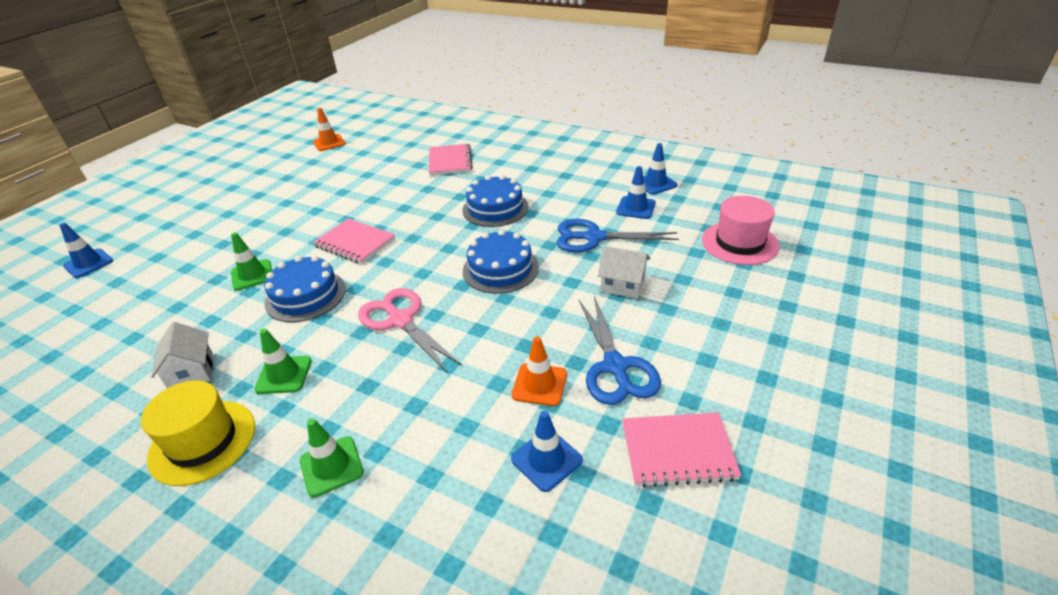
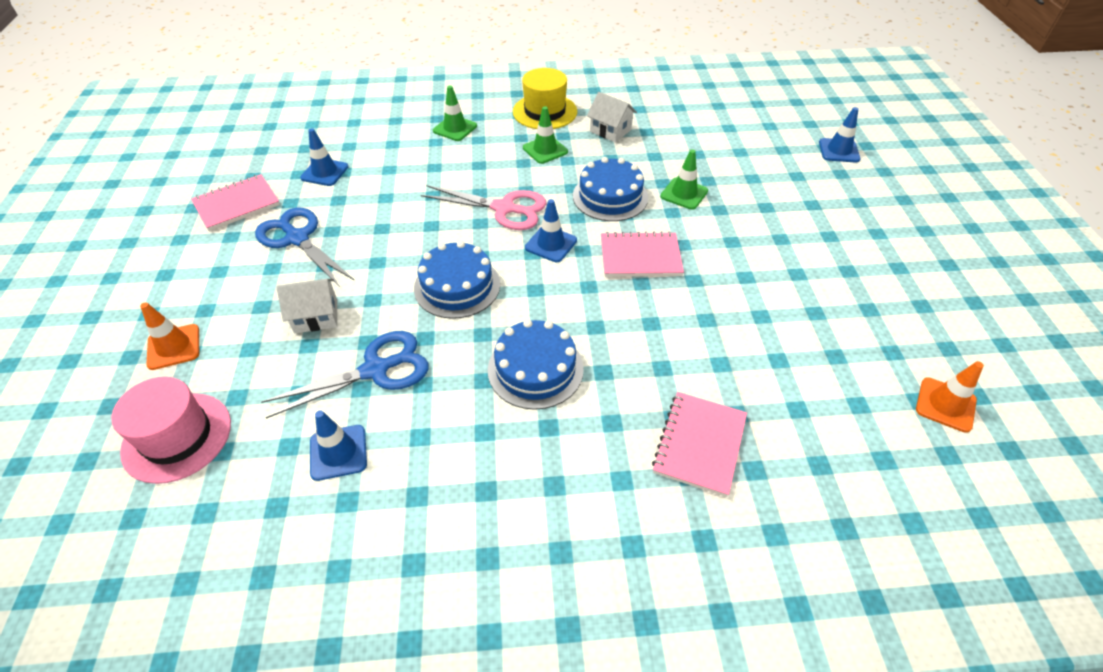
camera: 145 degrees right, 10 degrees up
(450, 161) = (699, 444): pink notebook -> pink notebook turned 60 degrees clockwise
(539, 384) = (353, 207): orange traffic cone -> orange traffic cone (174, 347)
(655, 183) = (322, 533): blue traffic cone -> blue traffic cone (551, 244)

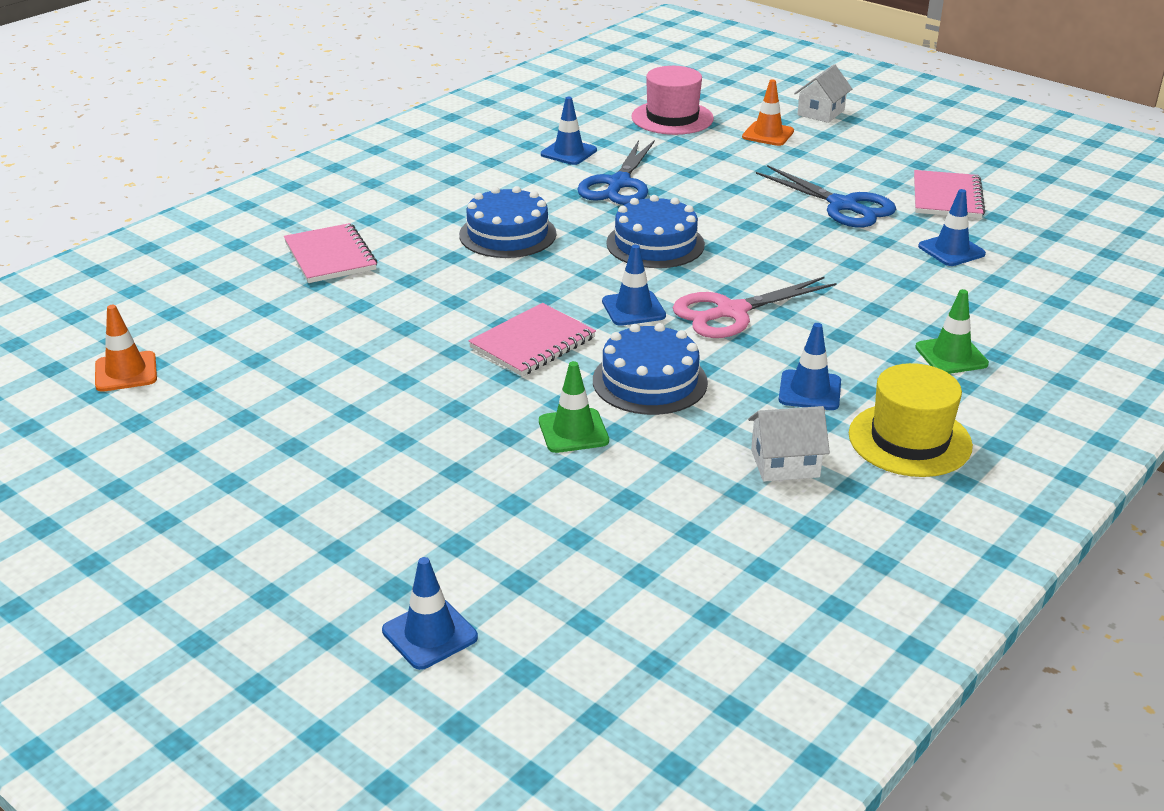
camera: 135 degrees right, 15 degrees down
(297, 238) = (843, 206): blue scissors -> blue scissors turned 45 degrees clockwise
(316, 316) = (718, 183): white house -> white house (821, 112)
(545, 150) = (809, 391): green traffic cone -> blue traffic cone

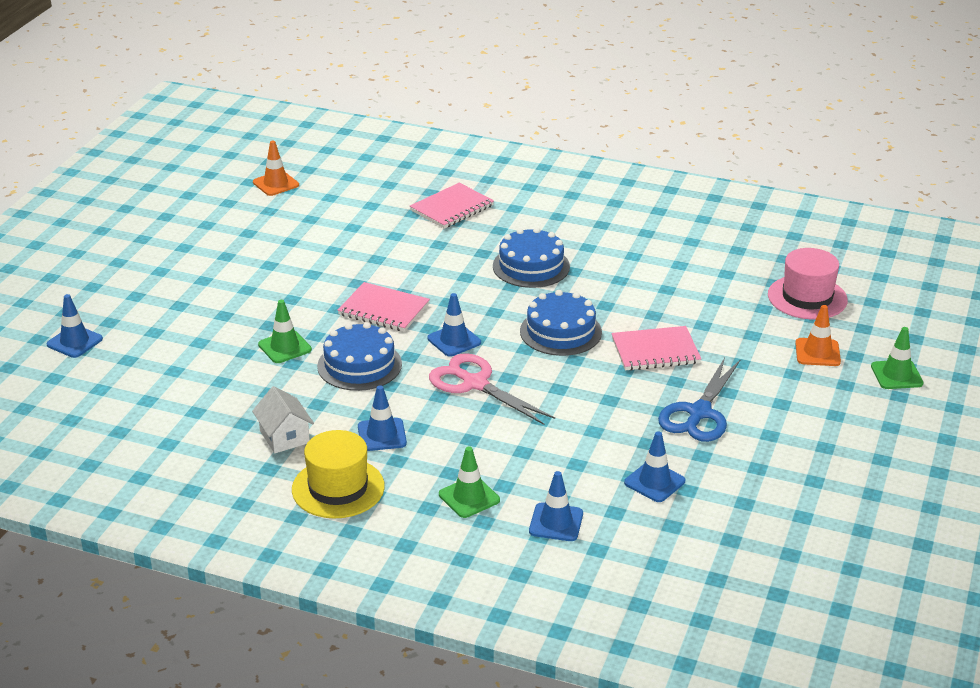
camera: 70 degrees right, 0 degrees up
(568, 152) = (692, 262): blue traffic cone -> blue traffic cone (556, 522)
(618, 184) = (652, 296): blue scissors -> none
(821, 112) = (896, 375): white house -> green traffic cone
(947, 197) = (763, 470): pink notebook -> pink notebook (655, 351)

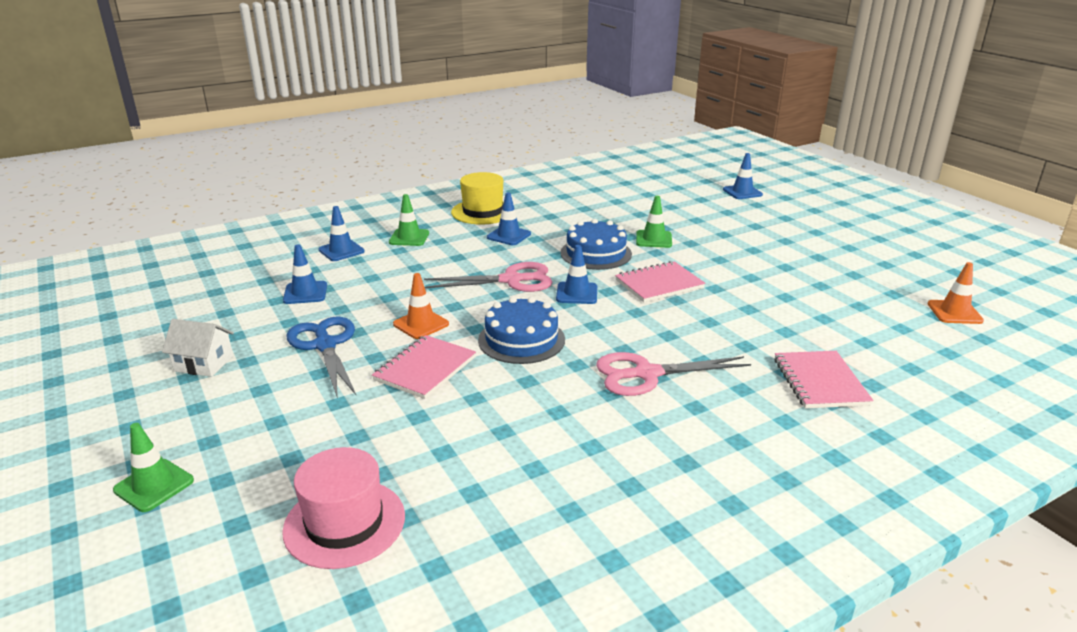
camera: 130 degrees right, 5 degrees down
(284, 437) = (553, 213): white house -> white house (204, 363)
(531, 266) = (646, 374): blue cake -> pink scissors
(817, 352) = (268, 458): orange traffic cone -> orange traffic cone (421, 324)

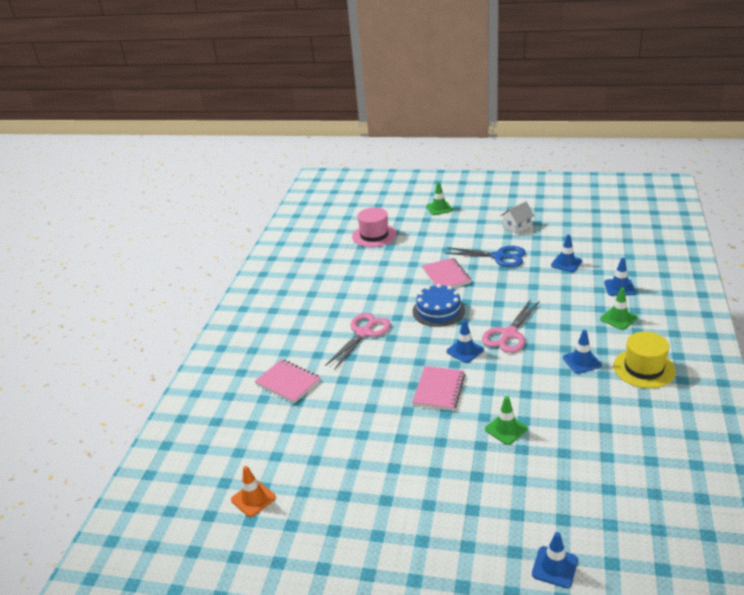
camera: 135 degrees right, 5 degrees up
(421, 324) = (490, 287): orange traffic cone -> none
(596, 253) = (511, 387): blue cake -> none

